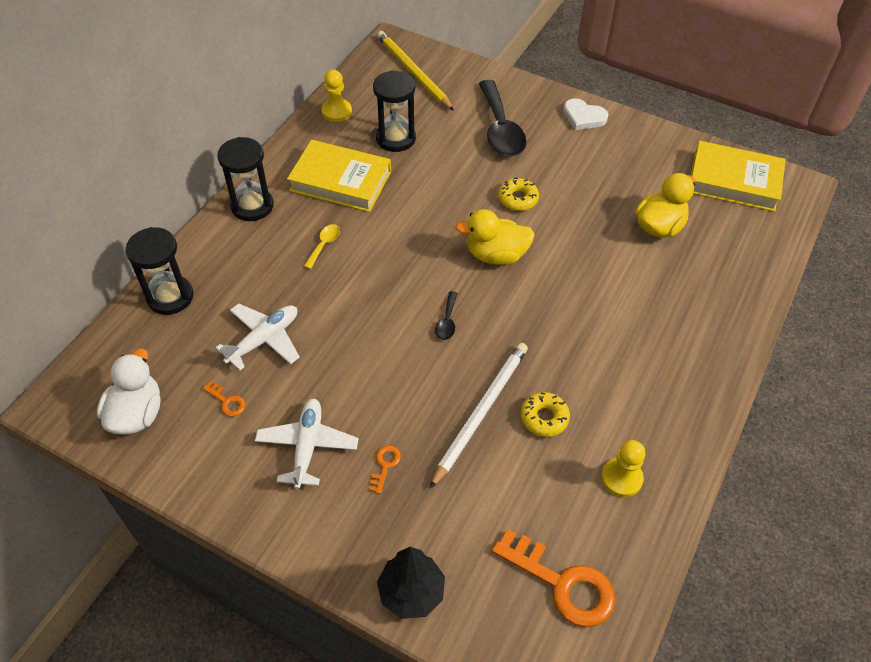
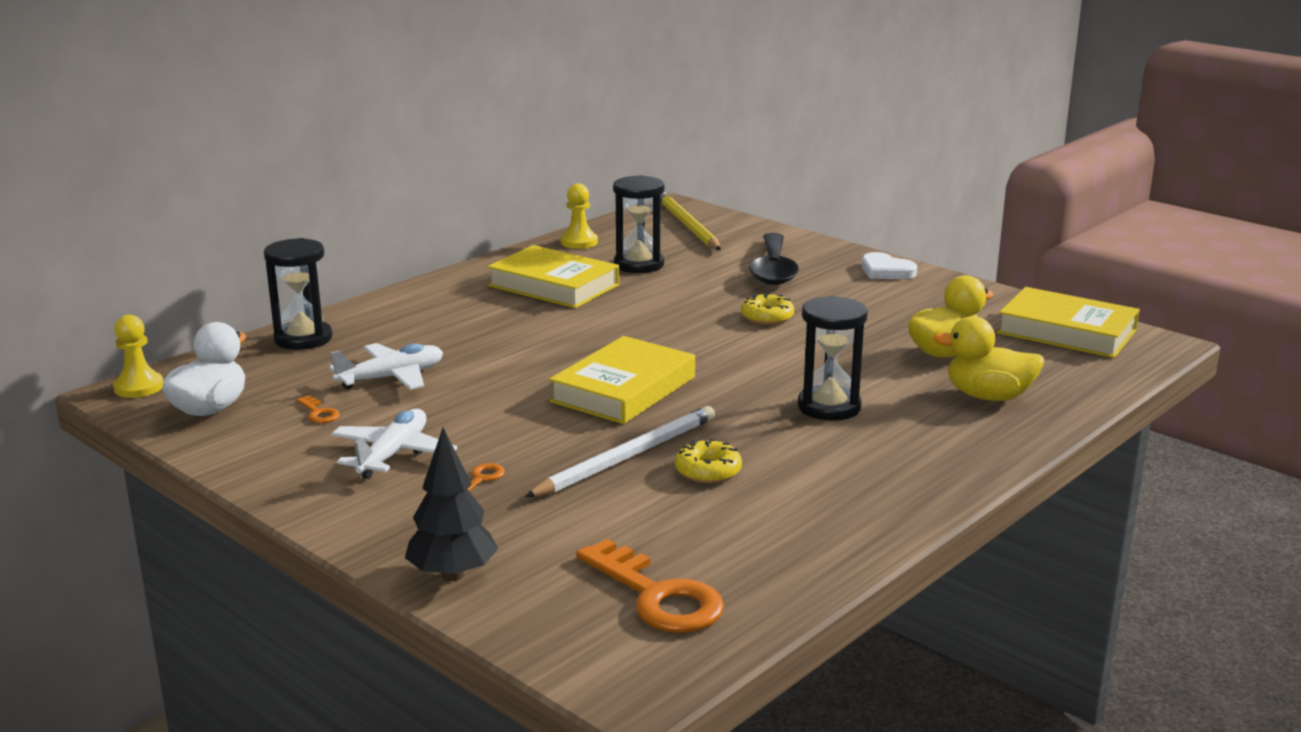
camera: 15 degrees right, 30 degrees down
(252, 206) = (439, 291): black hourglass -> black hourglass (829, 407)
(324, 245) = (506, 324): yellow spoon -> none
(447, 321) = (624, 389): black spoon -> yellow book
(496, 255) = (715, 351): yellow duck -> yellow duck (988, 396)
(621, 478) = (787, 527): yellow pawn -> yellow pawn (139, 387)

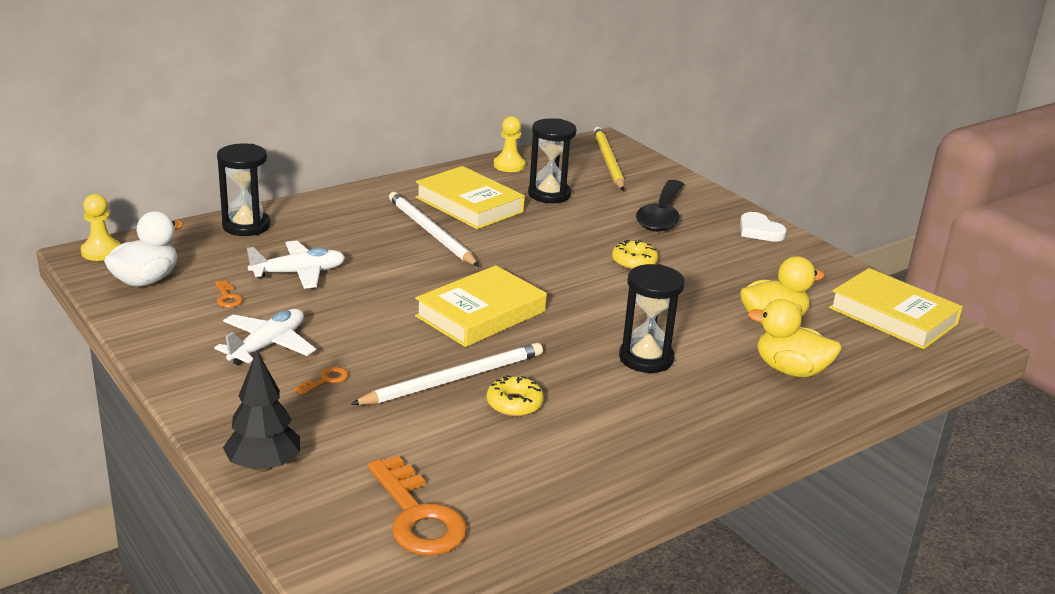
camera: 10 degrees right, 5 degrees up
(524, 318) = (431, 232): none -> white pencil

